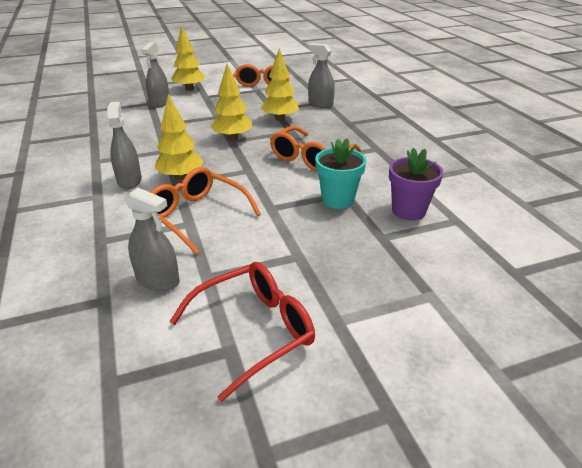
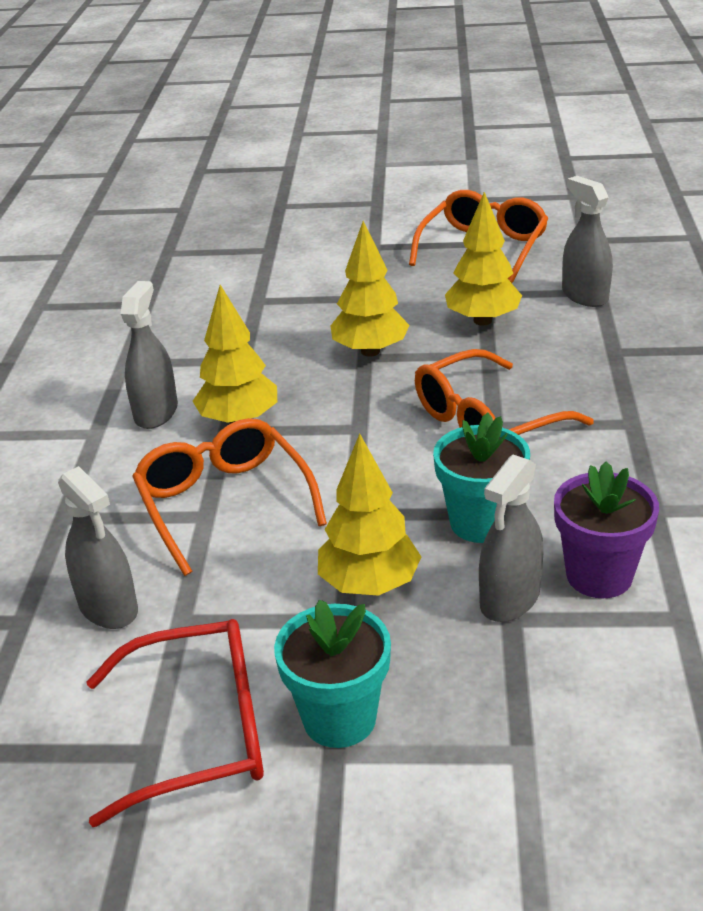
camera: 25 degrees right, 0 degrees up
(160, 103) = (285, 251): grey spray bottle -> grey spray bottle (510, 598)
(189, 89) = (354, 225): yellow tree -> yellow tree (369, 585)
(328, 303) = (339, 718): none -> turquoise flower pot

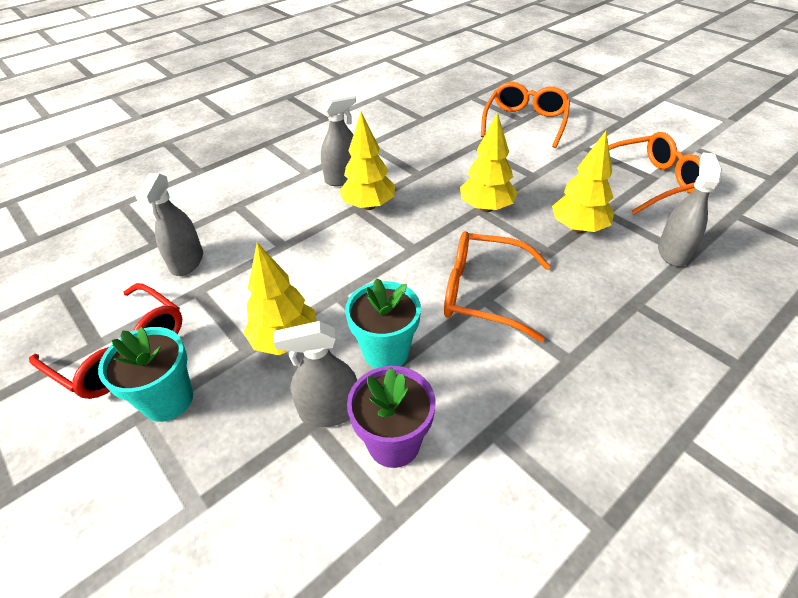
camera: 45 degrees right, 10 degrees up
(224, 503) = (298, 245): orange glasses -> orange glasses (525, 122)

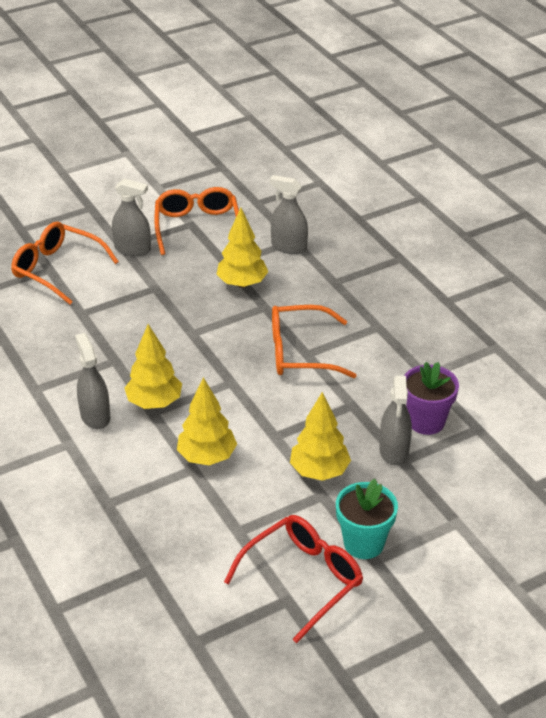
camera: 80 degrees left, 5 degrees down
(187, 261) = (191, 541): grey spray bottle -> grey spray bottle (132, 249)
(386, 352) = (346, 415): turquoise flower pot -> none
(483, 293) = (300, 352): orange glasses -> orange glasses turned 60 degrees clockwise
(486, 208) = (192, 328): yellow tree -> yellow tree (207, 457)

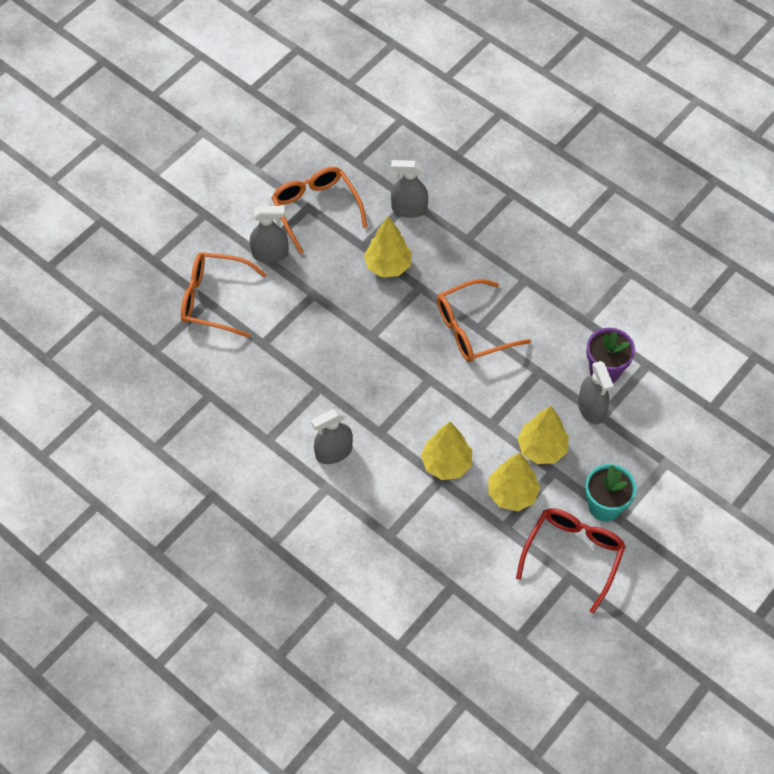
camera: 20 degrees left, 20 degrees up
(95, 416) = (334, 452): grey spray bottle -> grey spray bottle turned 75 degrees counterclockwise
(154, 403) = (376, 422): yellow tree -> yellow tree (512, 494)

